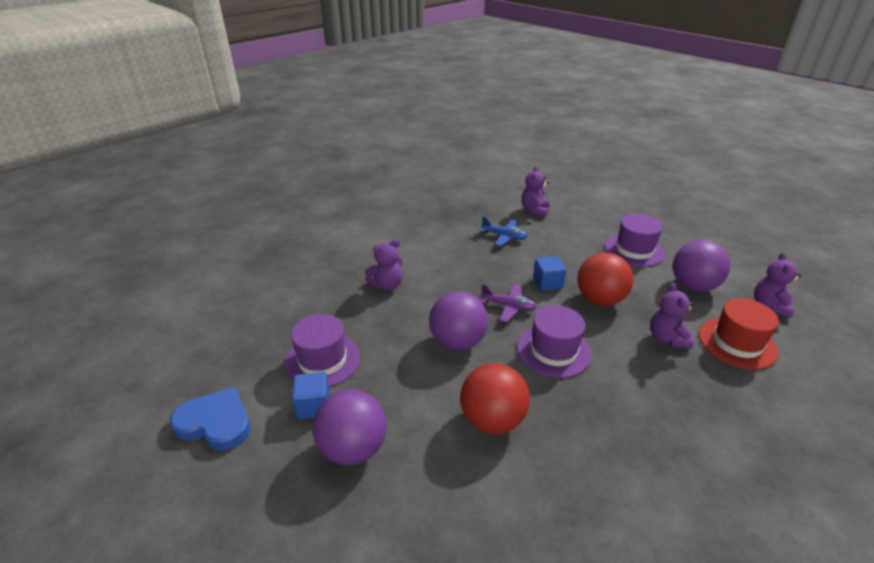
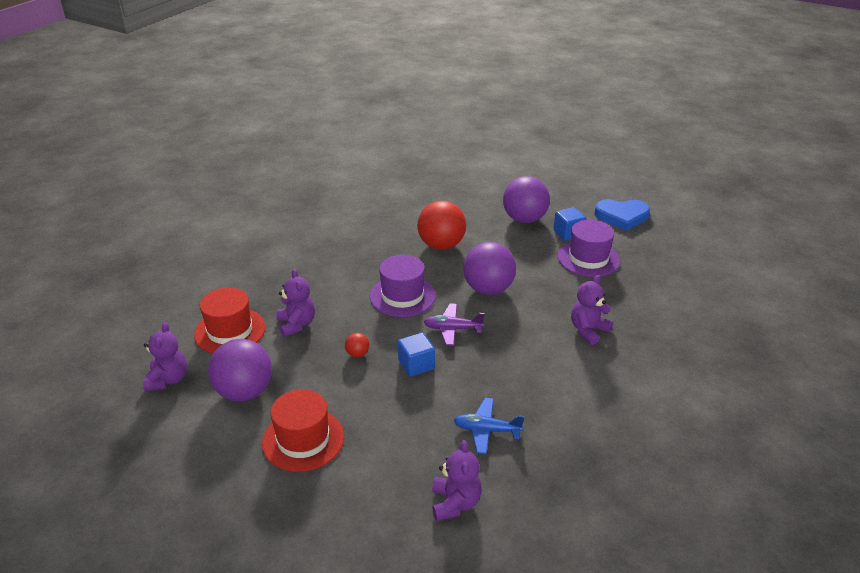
camera: 165 degrees right, 0 degrees up
(600, 299) = (357, 354): red ball -> red ball, size x0.42
(634, 250) = (303, 439): purple hat -> red hat

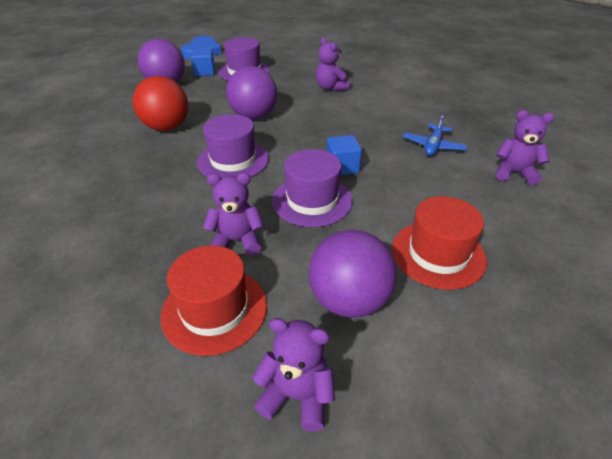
camera: 75 degrees left, 5 degrees up
(357, 354) = (312, 200): red ball -> purple hat
(452, 329) = (300, 141): purple plane -> none

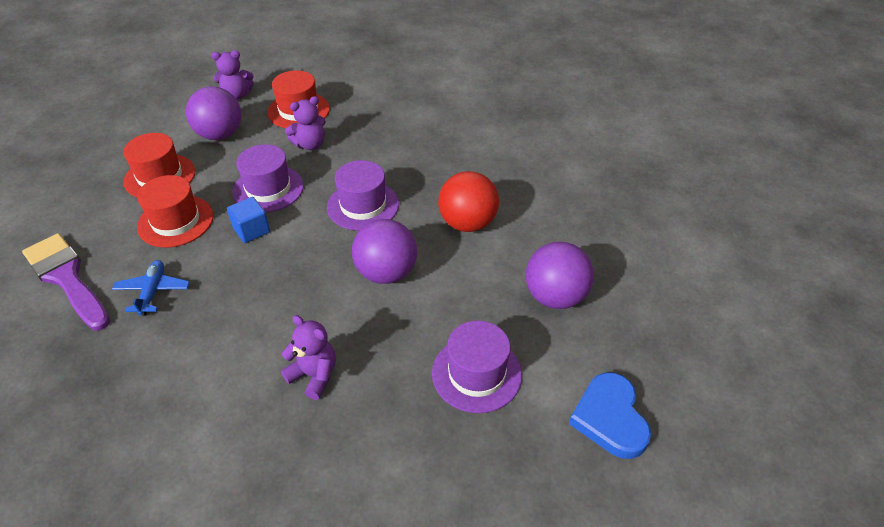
camera: 155 degrees right, 5 degrees up
(204, 72) = (535, 348): blue cube -> none
(415, 194) = (175, 221): none -> red hat
(514, 173) = (67, 278): purple teddy bear -> purple brush

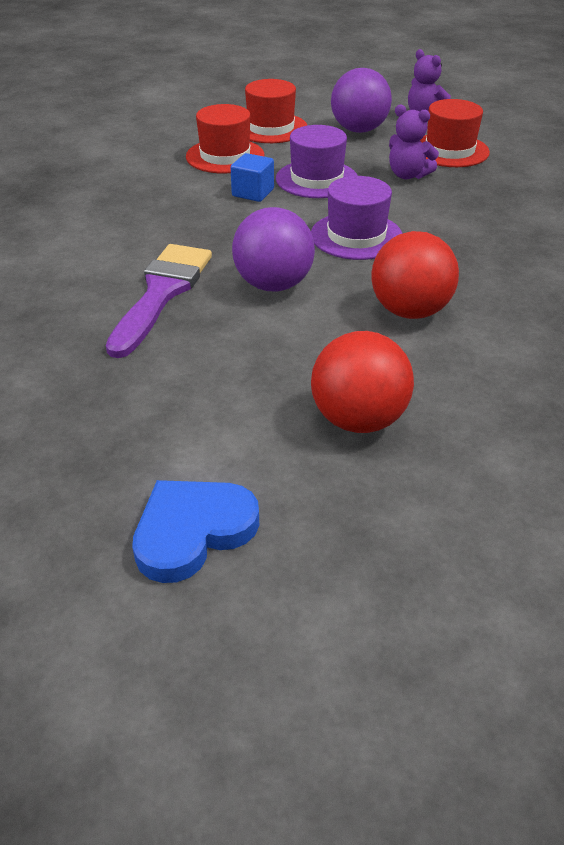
camera: 60 degrees right, 5 degrees down
(67, 278) = (117, 142): purple brush -> purple brush (162, 293)
(153, 291) = (135, 180): blue plane -> none
(314, 375) = (102, 292): purple teddy bear -> none
(476, 373) = (182, 395): purple hat -> none
(555, 297) = (358, 420): purple ball -> red ball

